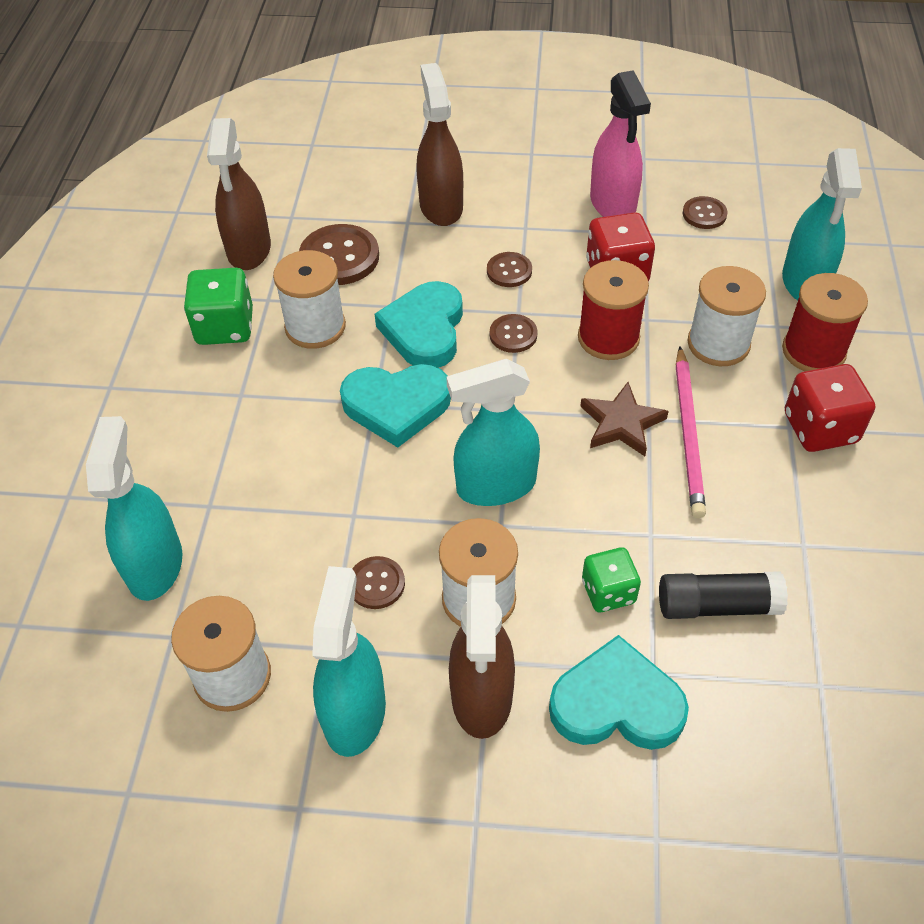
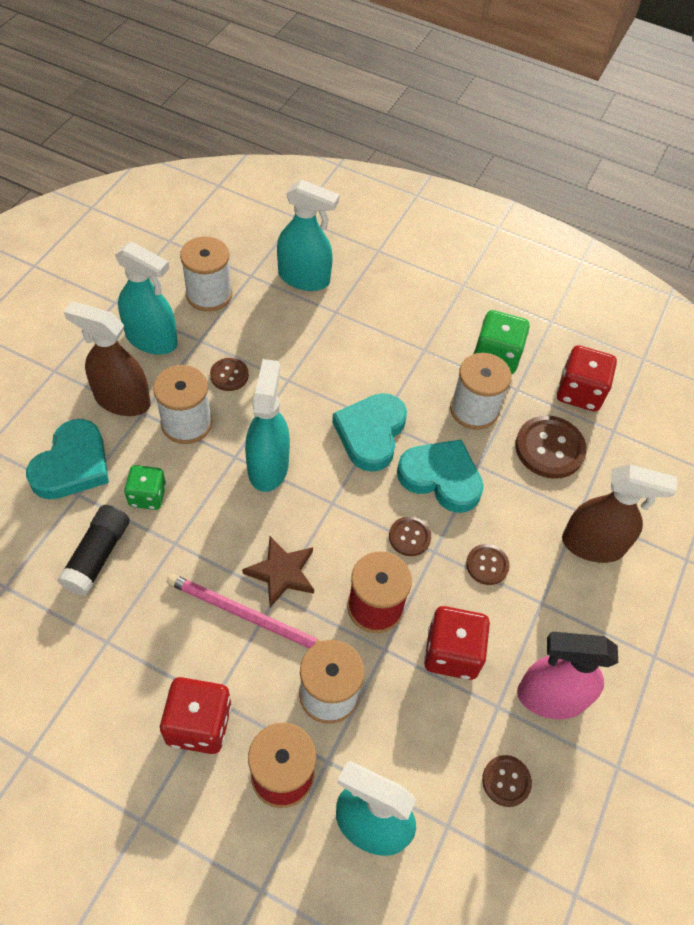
camera: 105 degrees right, 5 degrees up
(249, 250) = (579, 392): brown spray bottle -> red dice

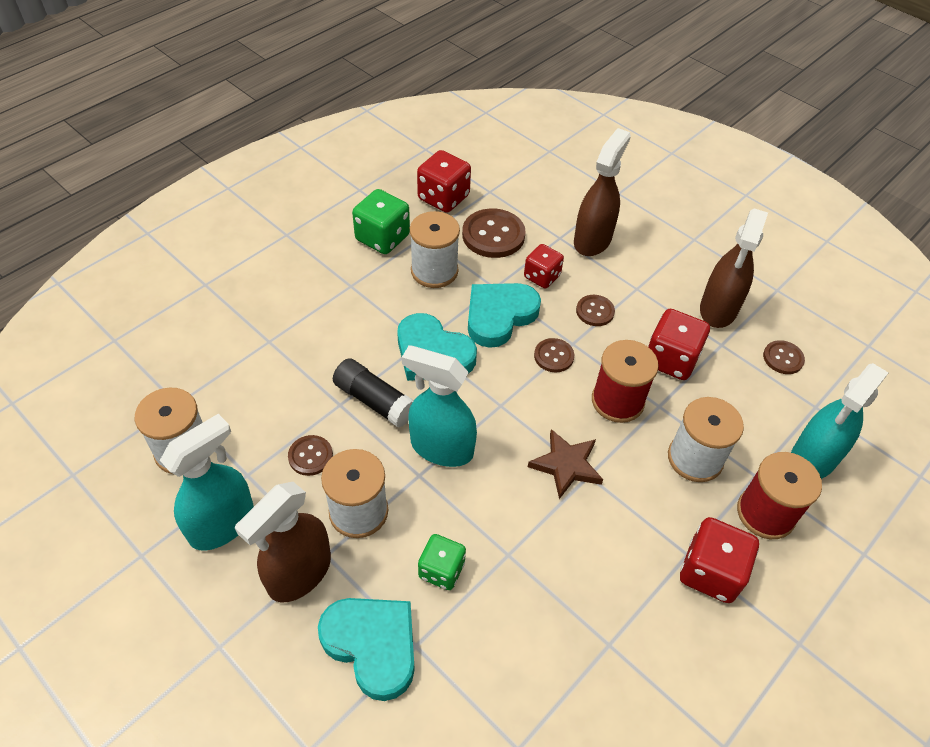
camera: 70 degrees left, 5 degrees down
(97, 556) = (503, 636): black glue stick -> black glue stick (374, 401)
(247, 616) = (606, 506): pink pencil -> none
(304, 278) = (208, 355): turquoise spray bottle -> none
(512, 505) = (542, 276): none -> red dice
(550, 697) = (718, 309): pink spray bottle -> brown spray bottle

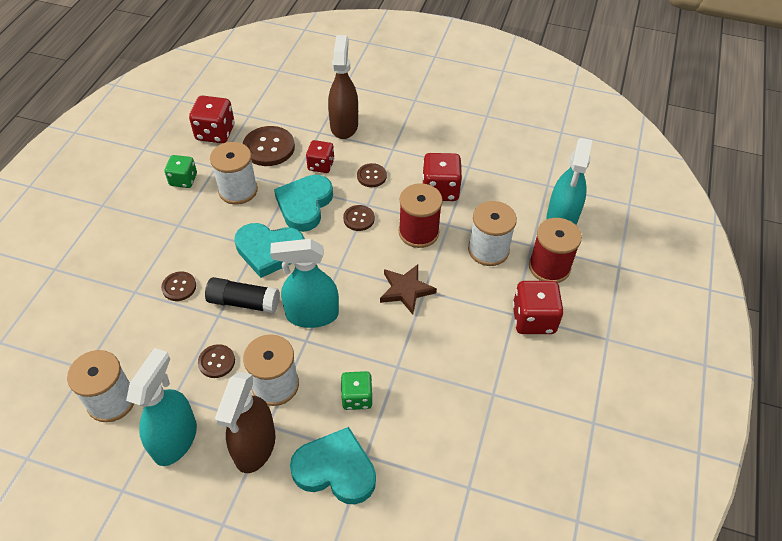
camera: 25 degrees left, 0 degrees up
(382, 238) = (183, 180): green dice -> green dice, size x0.66
(718, 309) = (455, 143): brown spray bottle -> none
(783, 358) = (512, 161): brown button -> brown button (179, 287)

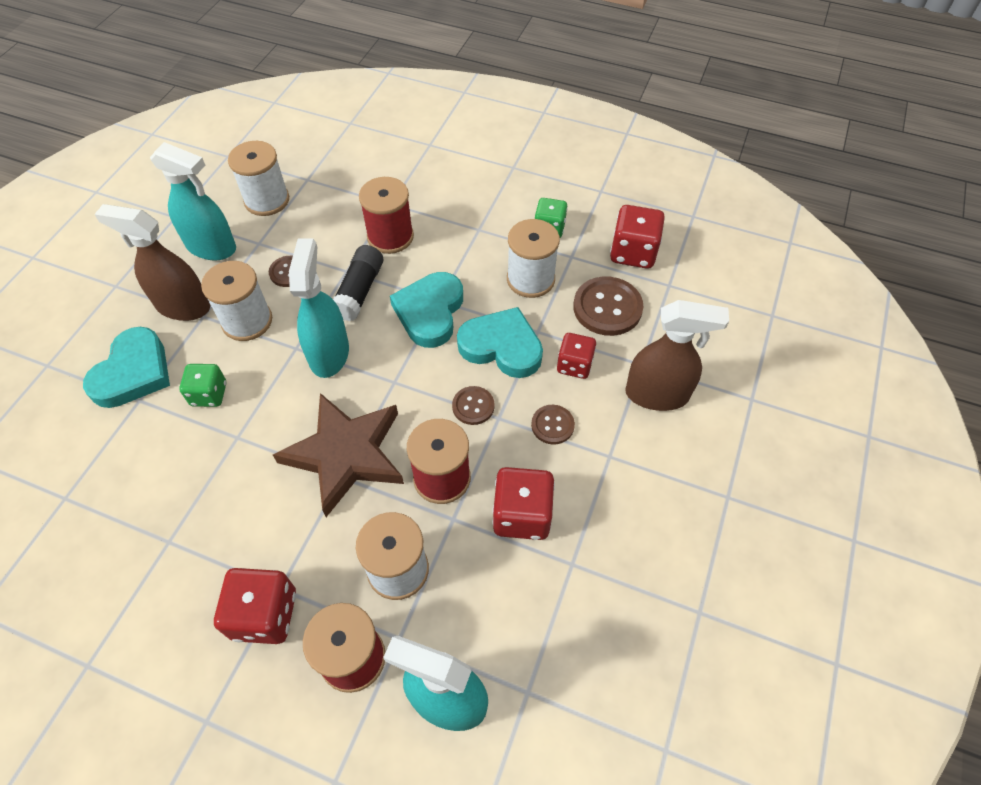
camera: 95 degrees right, 5 degrees up
(179, 287) = (390, 237): brown button -> red spool
(406, 290) = (345, 454): brown star -> brown star, size x1.73

